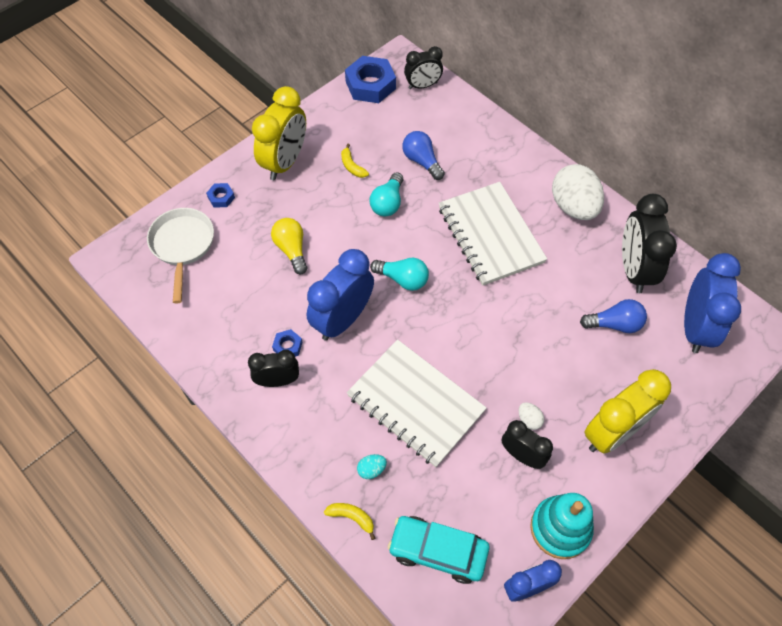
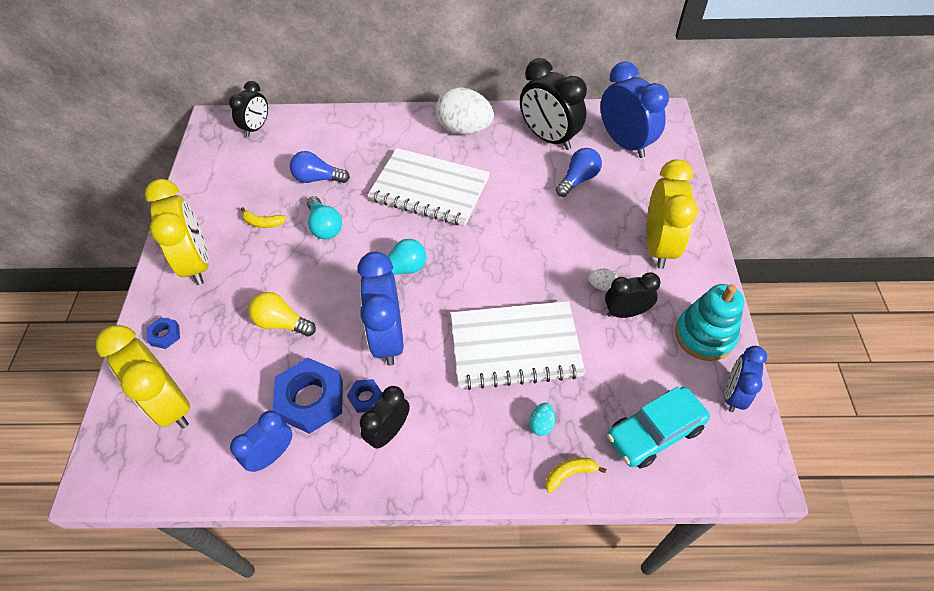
camera: 45 degrees left, 5 degrees down
(182, 245) = (170, 404): white pan -> yellow clock
(203, 330) = (272, 455): none -> blue clock
(370, 85) = (210, 155): blue nut -> blue nut (311, 399)

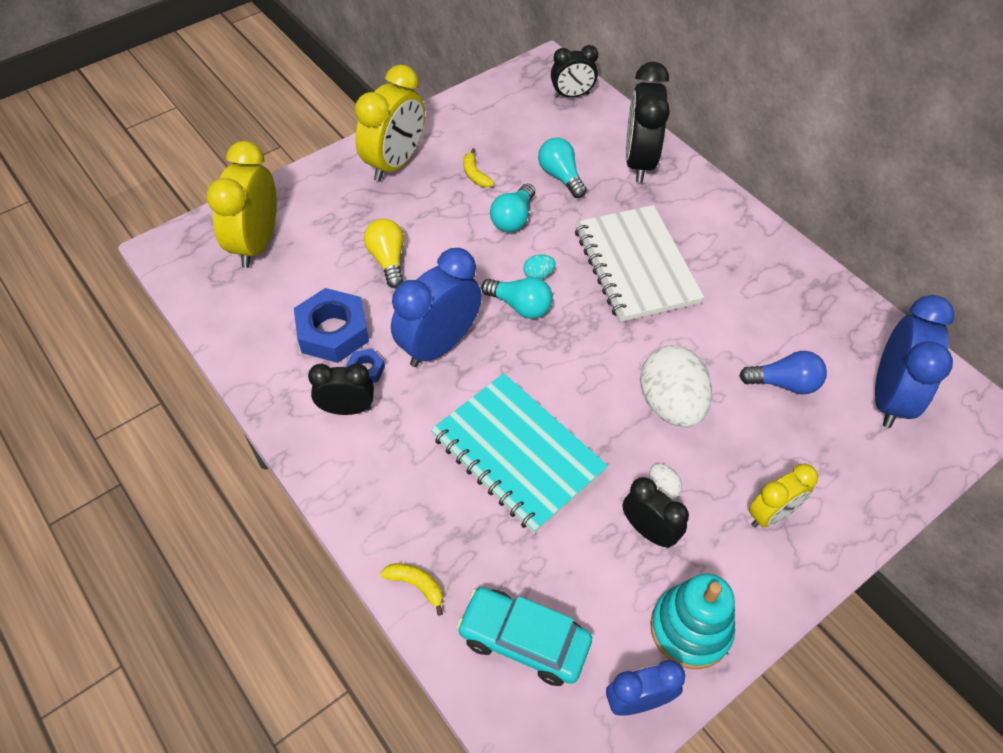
camera: 50 degrees right, 0 degrees up
(165, 335) = (312, 195): blue nut -> none
(272, 455) = (264, 341): blue clock -> none
(318, 178) = (560, 176): blue light bulb -> turquoise light bulb
(464, 129) = (743, 243): white egg -> white egg (670, 404)
(515, 347) = (517, 453): white notebook -> turquoise notebook
(541, 424) = (450, 528): turquoise egg -> turquoise egg (538, 275)
(548, 138) = (814, 321): black clock -> black clock (639, 162)
(658, 246) = (771, 515): yellow clock -> yellow clock, size x0.60

